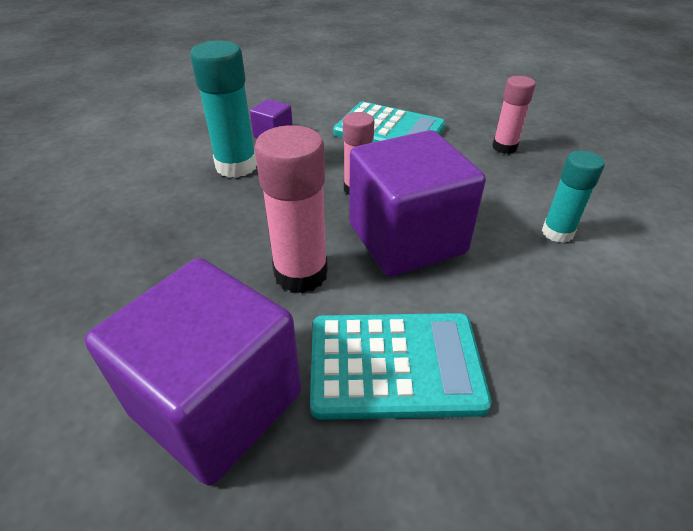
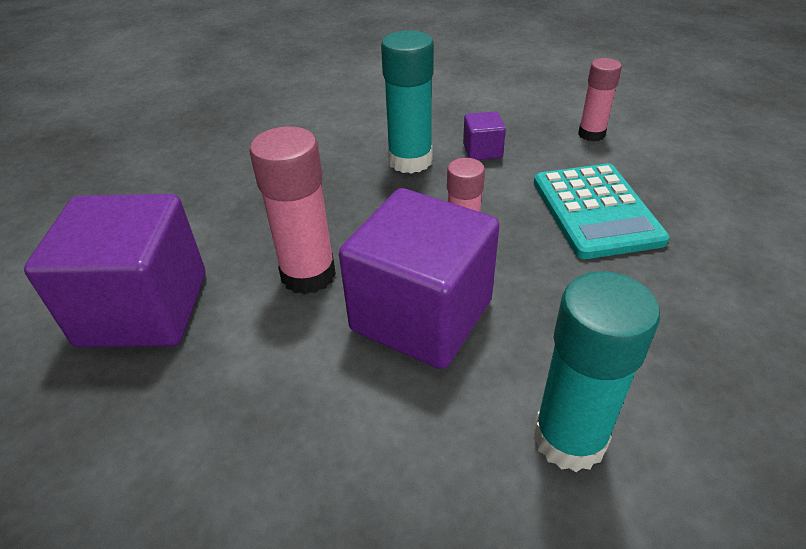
camera: 55 degrees right, 0 degrees up
(395, 365) = (245, 389): turquoise calculator -> none
(504, 147) = (697, 315): pink glue stick -> pink glue stick (591, 134)
(557, 233) = (569, 438): turquoise glue stick -> turquoise glue stick, size x1.60

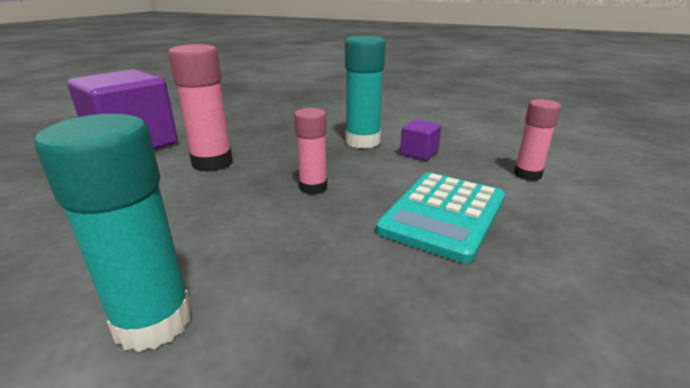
camera: 40 degrees right, 15 degrees down
(421, 315) = (221, 206): purple cube -> none

